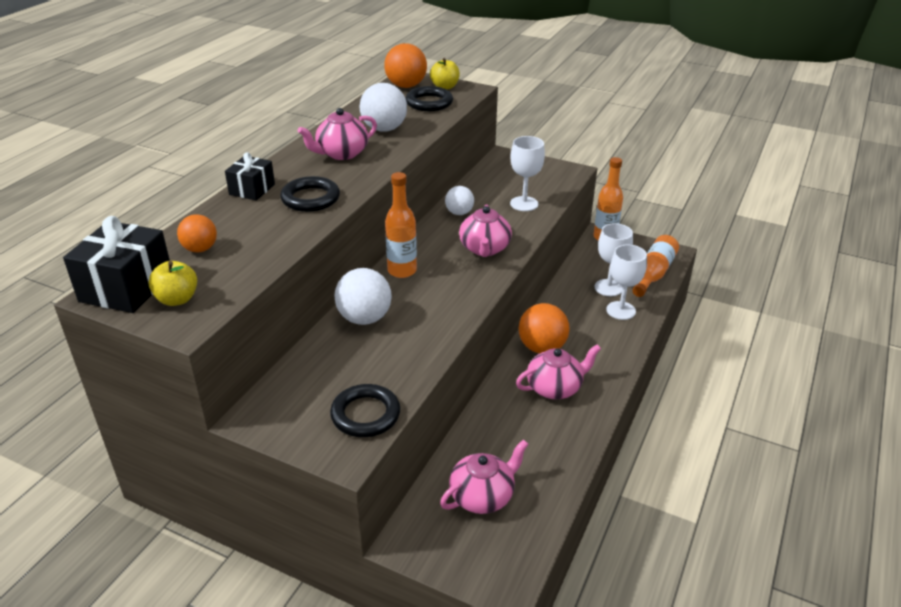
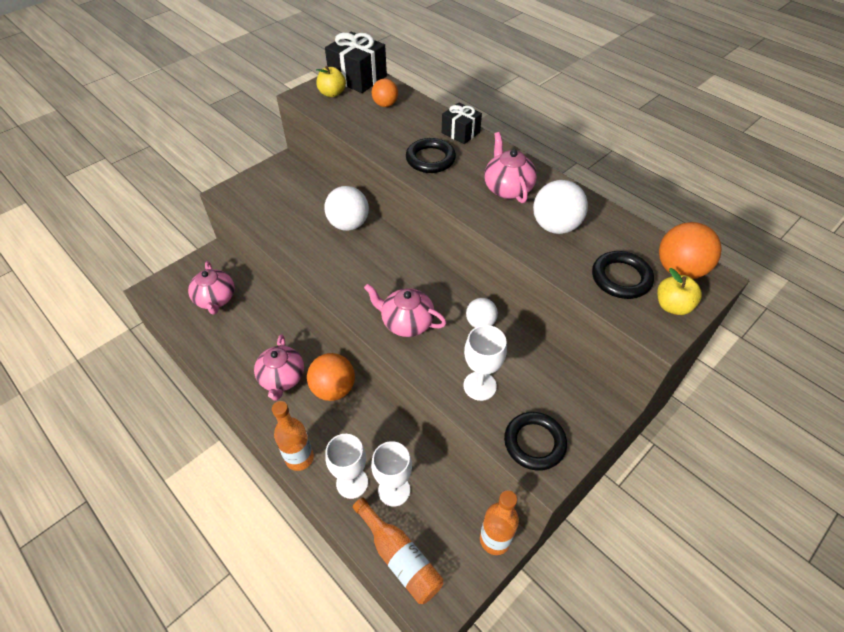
camera: 110 degrees right, 15 degrees up
(365, 414) = (252, 207): black ring -> black ring (534, 443)
(402, 271) = (399, 258): orange bottle -> orange bottle (299, 458)

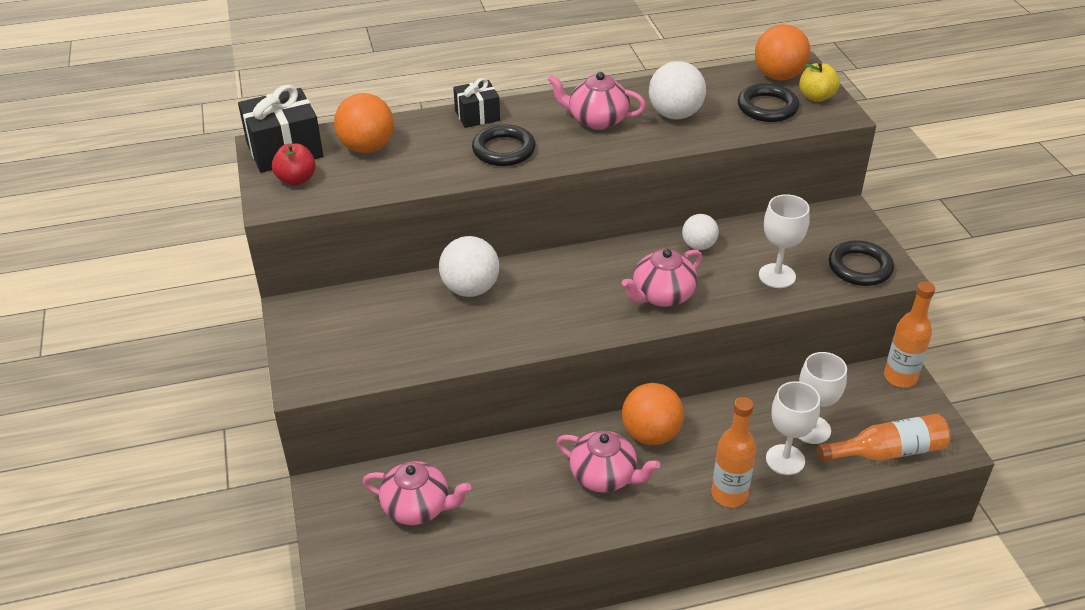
camera: 60 degrees left, 10 degrees down
(332, 93) = (296, 179): yellow apple -> red apple
(385, 104) = (367, 147): orange ball -> orange ball, size x1.60

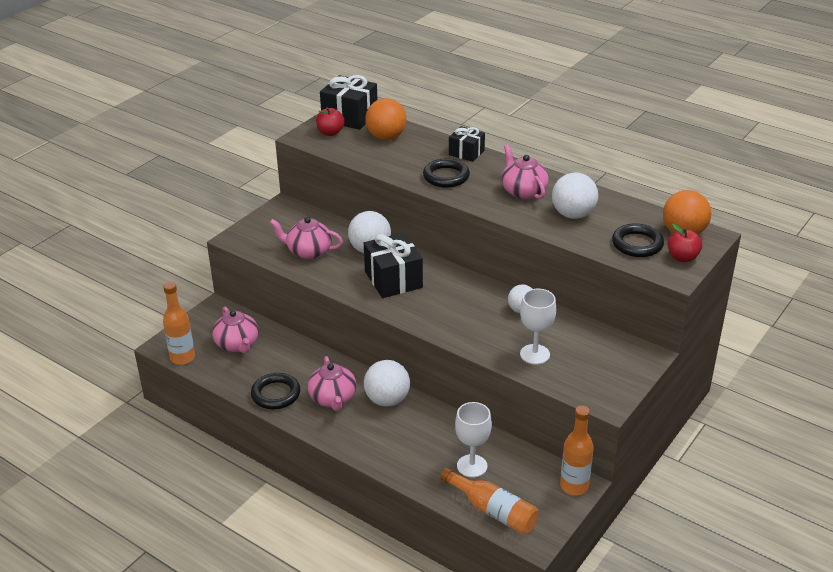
camera: 50 degrees right, 5 degrees down
(545, 301) = (393, 279): none -> black gift
(651, 434) = (387, 400): orange ball -> white ball
(662, 295) = (454, 318): pink teapot -> pink teapot (308, 252)
(729, 494) = (374, 456): orange bottle -> orange bottle (182, 358)
(785, 460) = (431, 466): white goblet -> none
(816, 97) = (682, 257): yellow apple -> red apple
(859, 267) = (593, 386): black ring -> black ring (276, 394)

